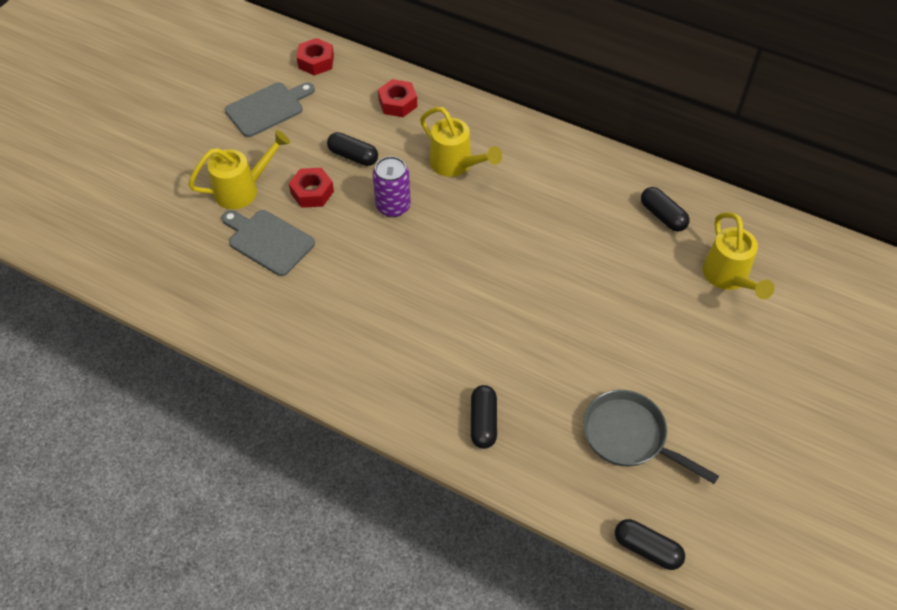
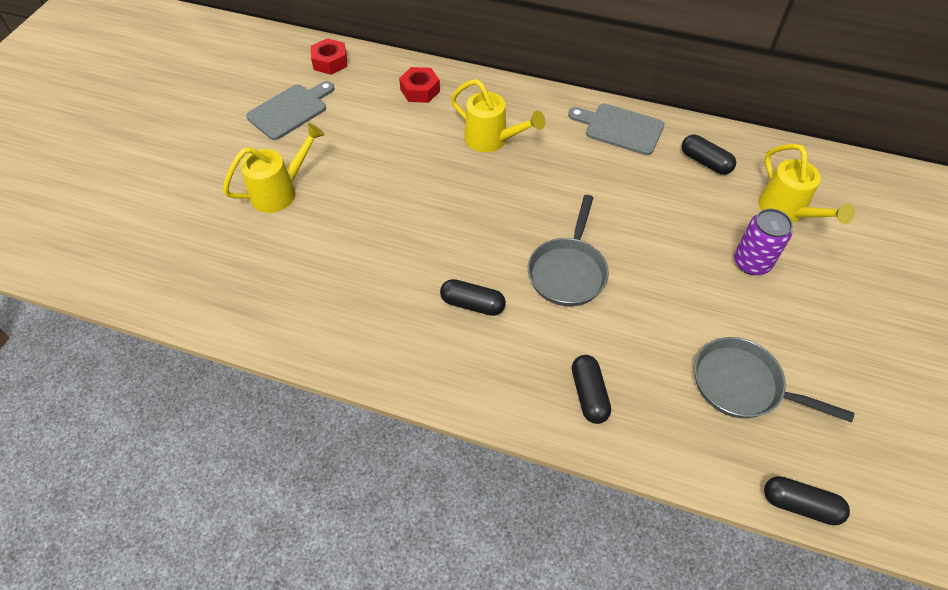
camera: 10 degrees left, 0 degrees up
(268, 241) = (317, 239): grey cutting board -> grey cutting board (620, 128)
(312, 192) = (353, 185): red nut -> none
(353, 156) = (387, 145): black capsule -> black capsule (472, 304)
(393, 206) = (439, 188): purple can -> purple can (751, 263)
(495, 306) = (568, 271): none -> grey pan

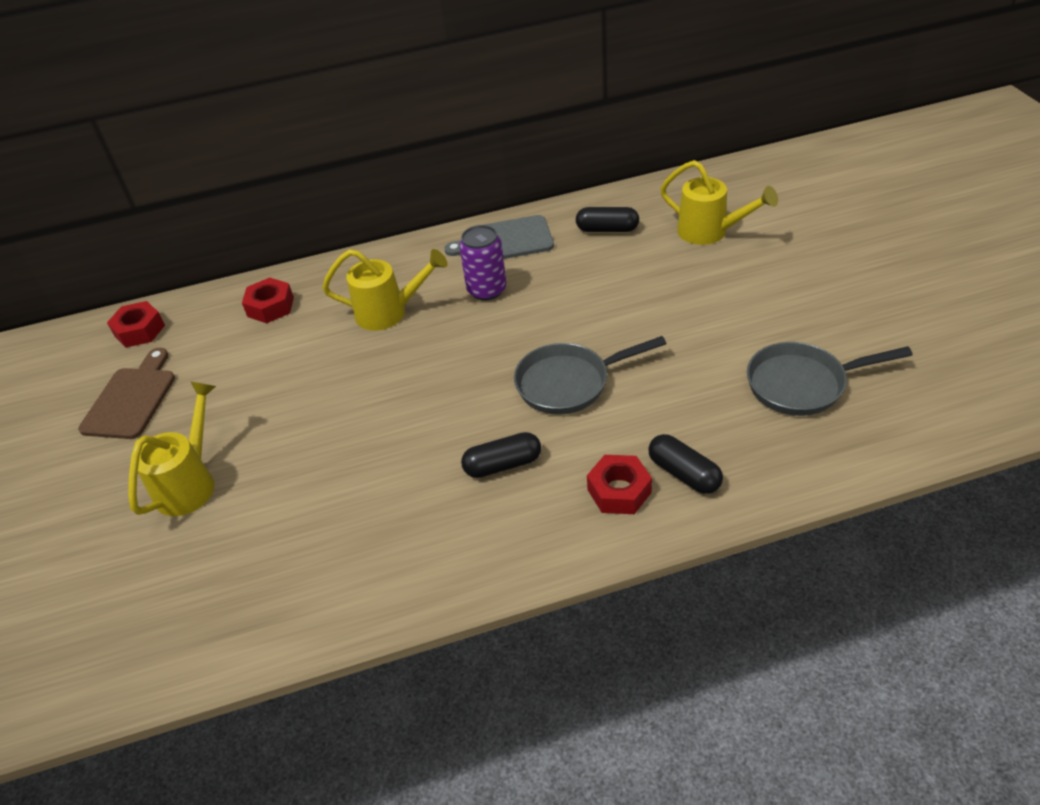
camera: 30 degrees left, 10 degrees down
(290, 110) = (131, 399): grey cutting board -> brown cutting board
(532, 376) = (619, 491): none -> red nut
(568, 271) = (568, 383): grey pan -> grey pan turned 90 degrees clockwise
(751, 263) = (719, 286): purple can -> purple can (487, 290)
(800, 505) = (931, 447): black capsule -> none

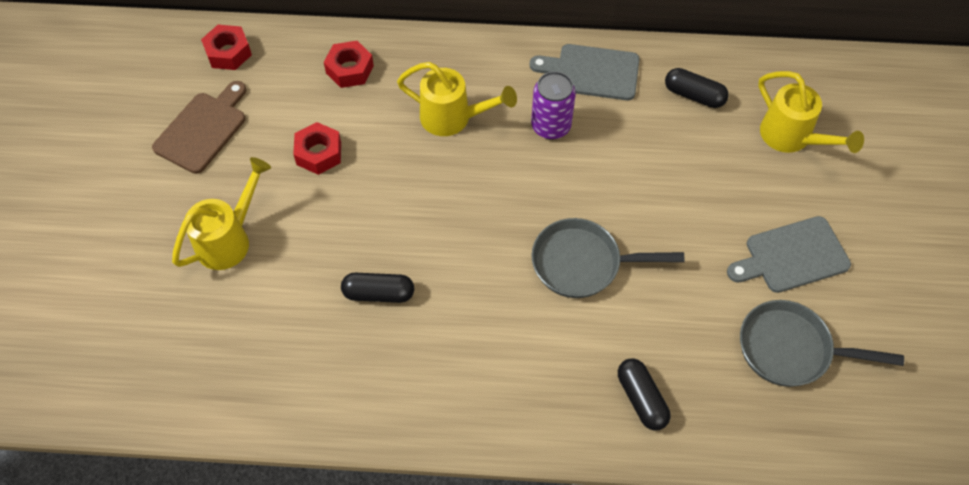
camera: 15 degrees right, 15 degrees up
(503, 464) = (491, 326): black capsule -> black capsule (378, 293)
(619, 491) = (578, 393): red nut -> red nut (319, 153)
(760, 314) = (792, 256): none -> grey cutting board

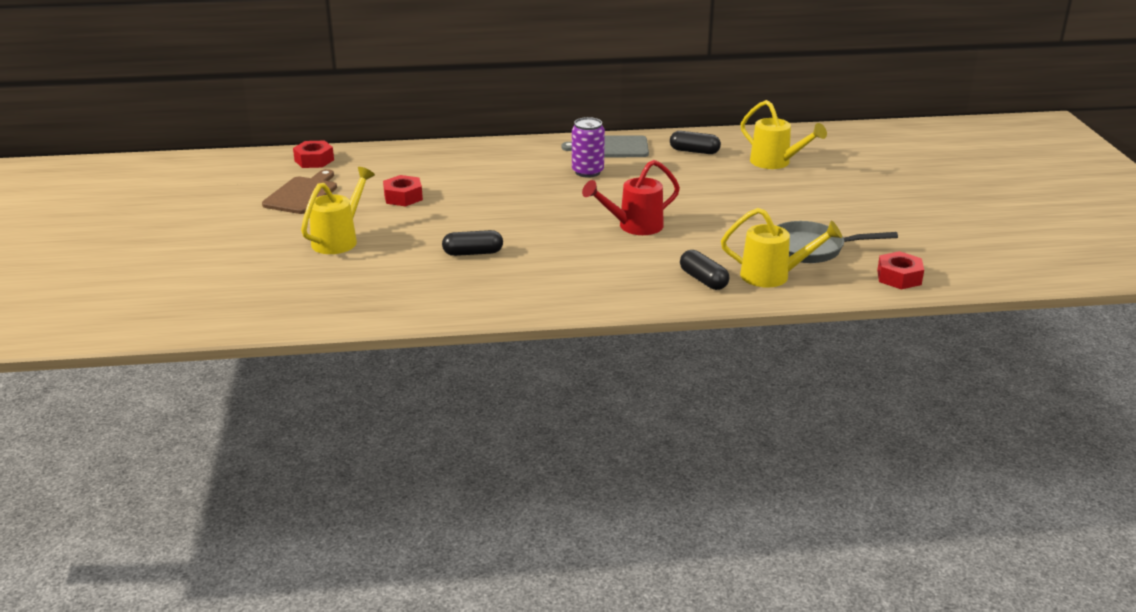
camera: 10 degrees left, 30 degrees down
(349, 69) = (417, 160): red nut -> red nut (899, 277)
(453, 118) = (508, 174): yellow watering can -> yellow watering can (773, 276)
(582, 263) = (634, 226): grey pan -> red watering can
(792, 256) = (796, 210): grey cutting board -> none

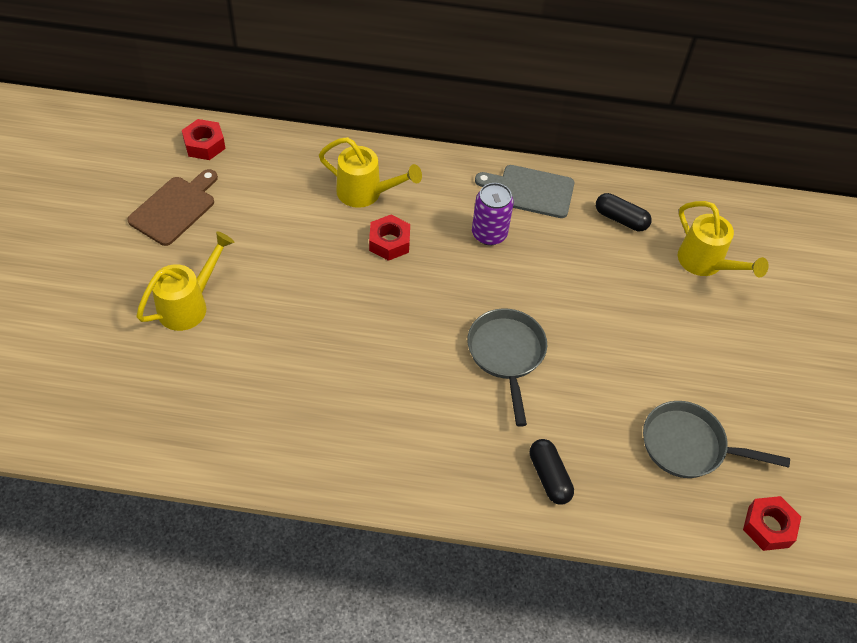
camera: 10 degrees right, 25 degrees up
(403, 197) = (277, 238): red nut -> red nut (389, 242)
(473, 253) = (319, 364): black capsule -> none
(634, 226) = (506, 354): red watering can -> grey pan
(773, 276) = (628, 488): yellow watering can -> yellow watering can (365, 193)

